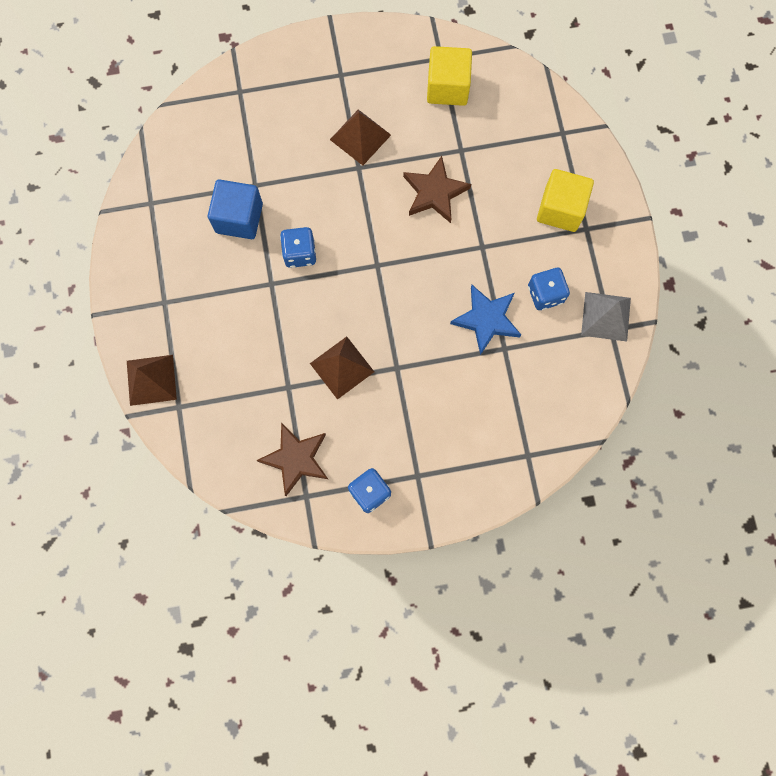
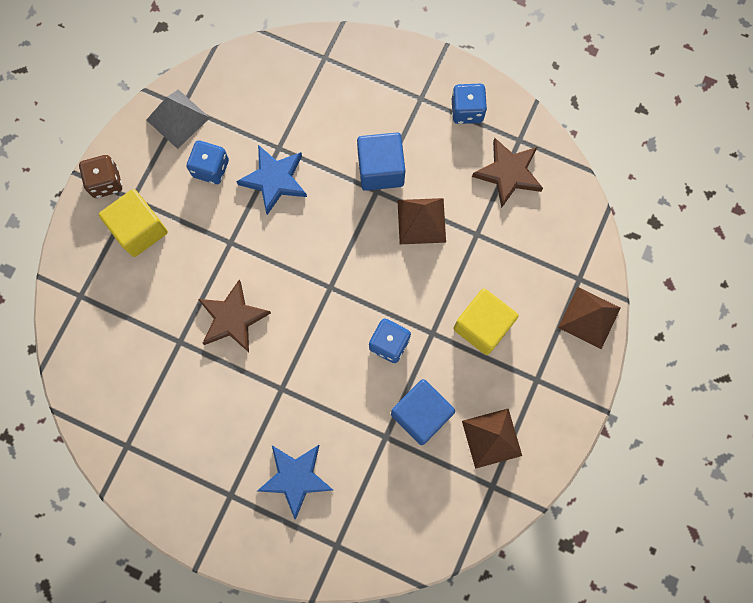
camera: 145 degrees left, 0 degrees up
(302, 115) = (296, 478): none -> blue star
(360, 137) = (258, 417): brown pyramid -> brown pyramid (491, 438)
(406, 388) = (380, 169): none -> blue cube
(447, 87) = (144, 411): yellow cube -> yellow cube (482, 326)
(618, 227) = (105, 182): none -> brown dice

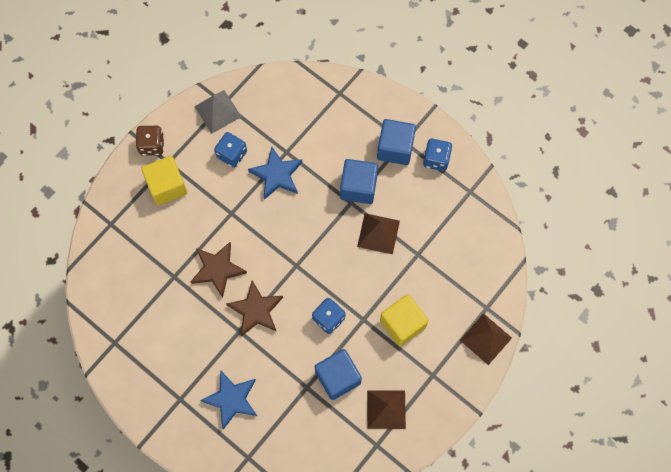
camera: 15 degrees right, 5 degrees down
(412, 109) = (395, 148): none -> blue cube
(508, 173) = (454, 214): brown star -> brown star (256, 310)

